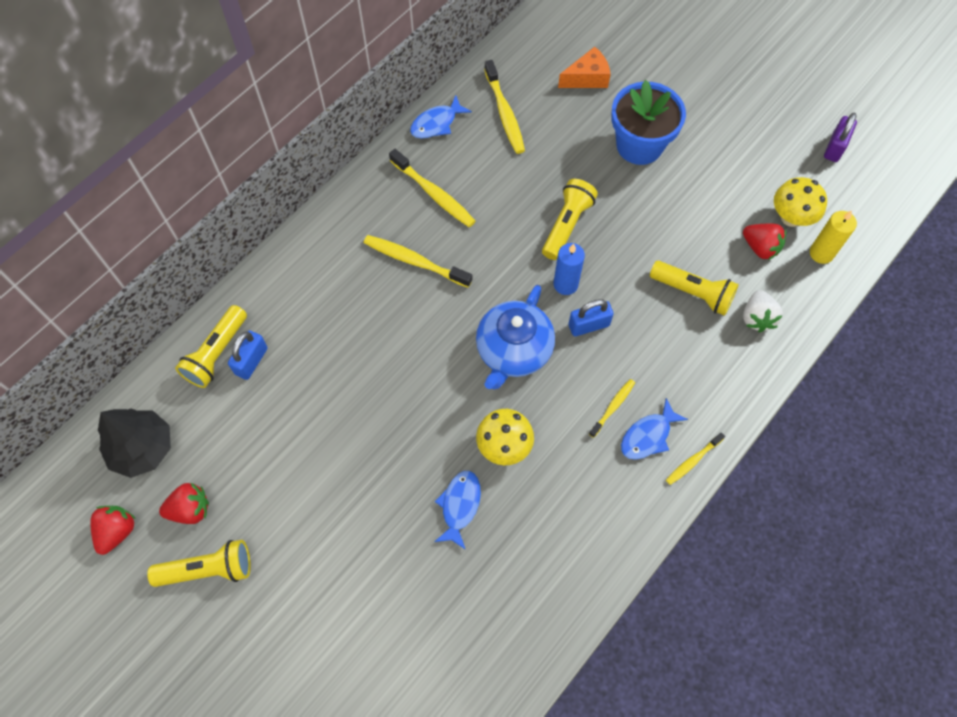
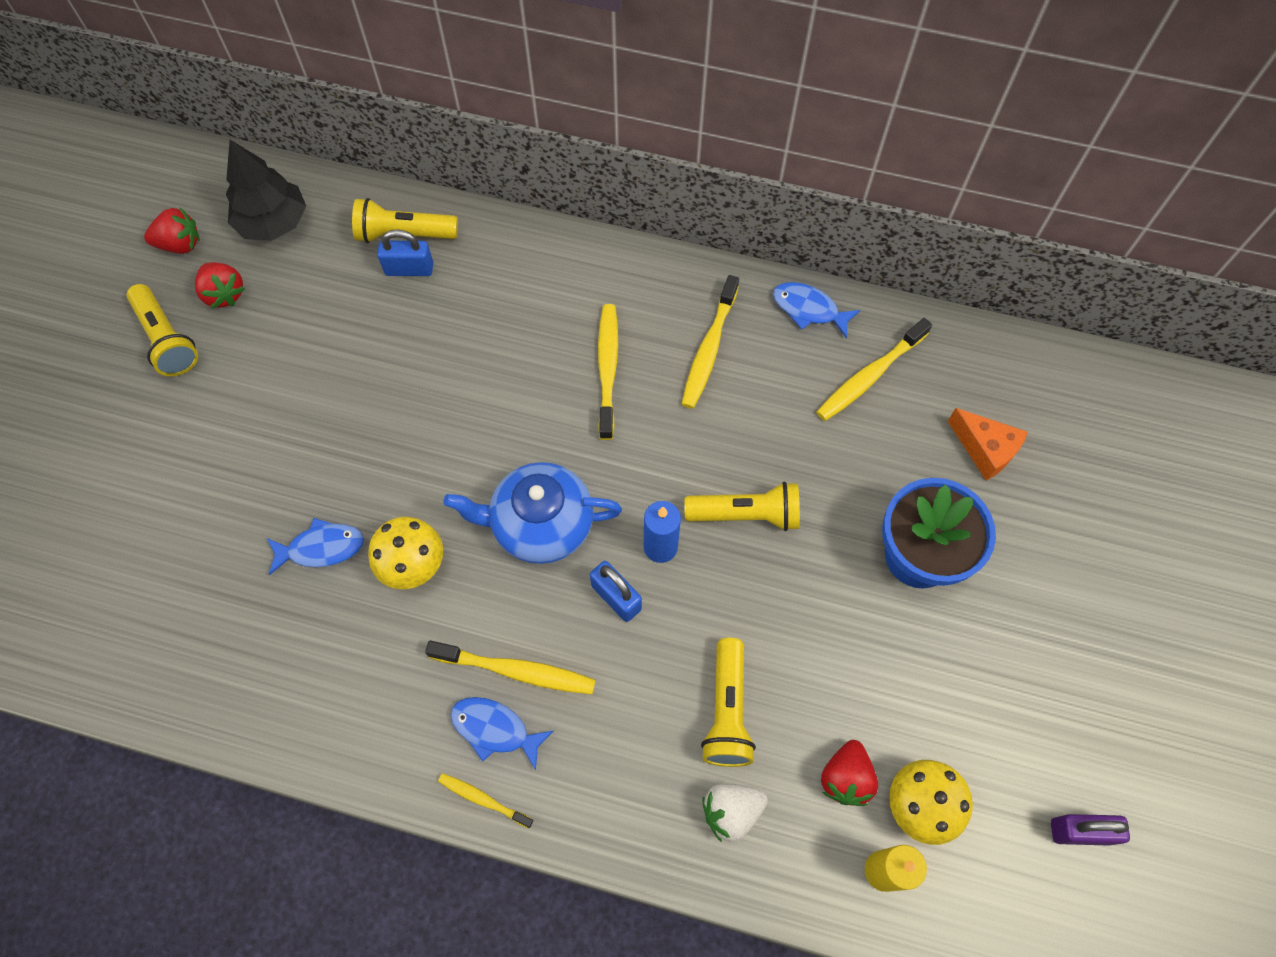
camera: 65 degrees right, 0 degrees up
(612, 407) = (515, 670): yellow toothbrush -> yellow toothbrush, size x1.71

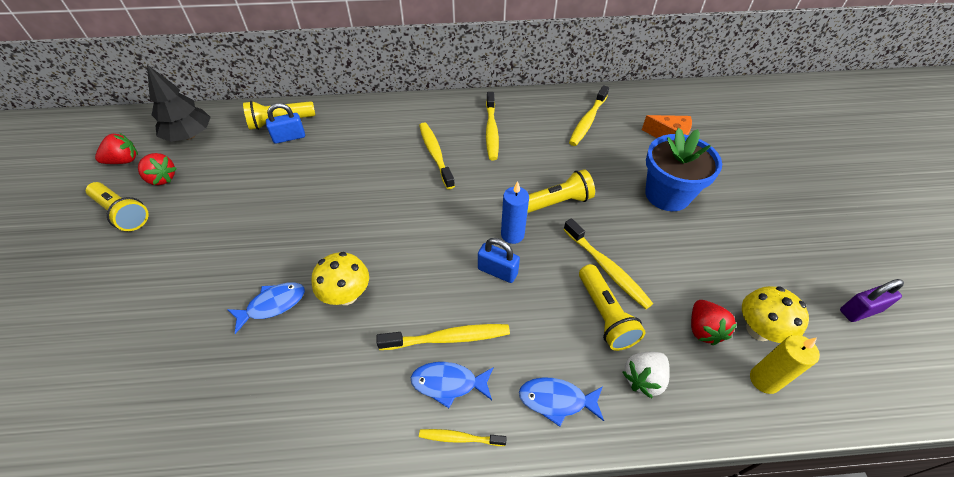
camera: 20 degrees left, 15 degrees down
(540, 524) = (428, 245): blue teapot -> none
(764, 644) = (606, 268): none -> yellow toothbrush
(809, 309) = (537, 101): blue fish -> blue fish (556, 400)

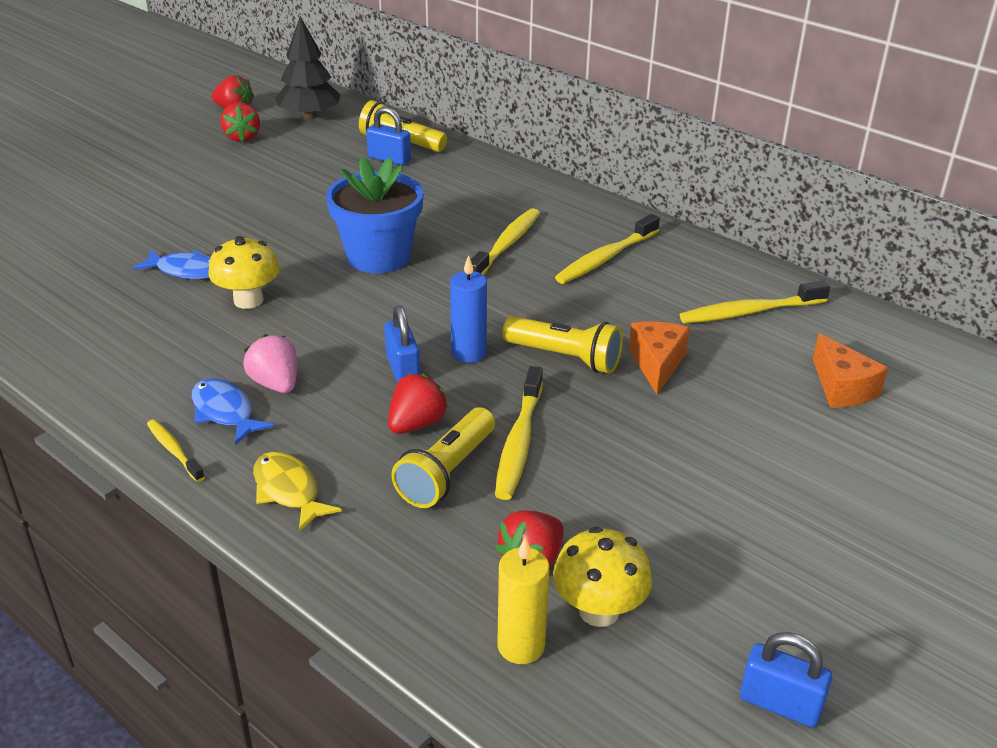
camera: 45 degrees right, 15 degrees down
(123, 213) = (181, 147): yellow flashlight -> none
(447, 338) = (276, 384): yellow toothbrush -> pink strawberry
(551, 299) = (416, 424): none -> red strawberry
(556, 400) = (288, 491): blue fish -> yellow fish
(594, 176) = (657, 364): none -> orange cheese
(643, 378) = (394, 541): white strawberry -> none
(667, 195) = (722, 434): blue flower pot -> blue flower pot (378, 257)
(860, 310) = (780, 704): purple padlock -> blue padlock

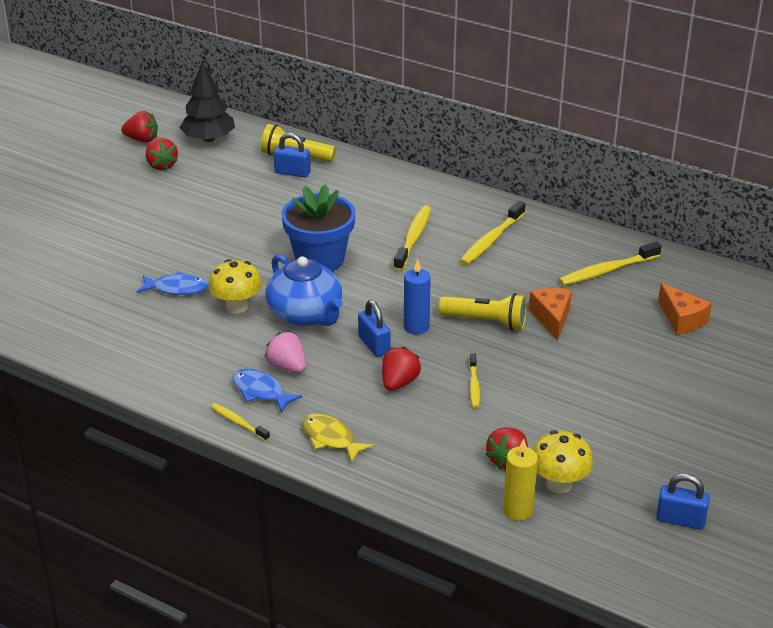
camera: 10 degrees left, 0 degrees up
(331, 320) = (306, 315): none -> blue teapot
(446, 472) = (432, 412): yellow flashlight -> none
(519, 441) = (474, 385): yellow toothbrush -> yellow toothbrush, size x0.59

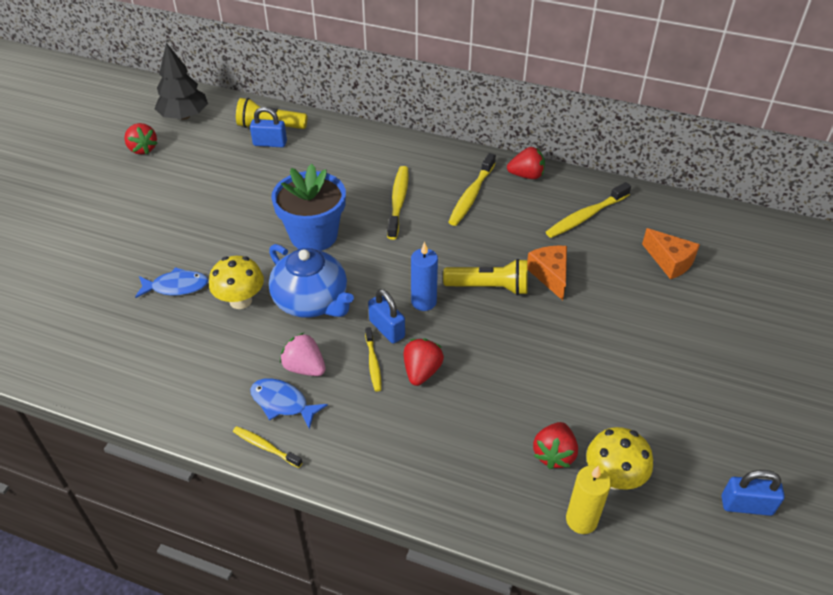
camera: 10 degrees left, 10 degrees up
(142, 140) = (120, 123): red strawberry -> red strawberry (526, 175)
(331, 438) = (367, 453): yellow fish -> none
(474, 385) = (496, 364): yellow toothbrush -> yellow toothbrush (373, 363)

